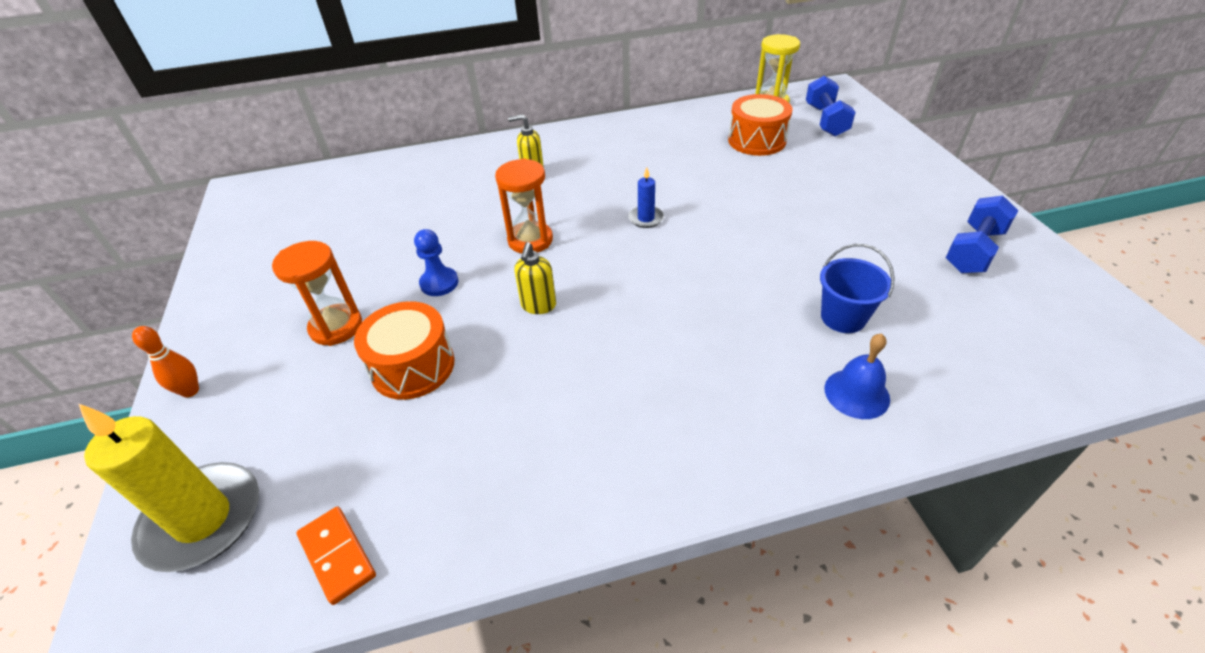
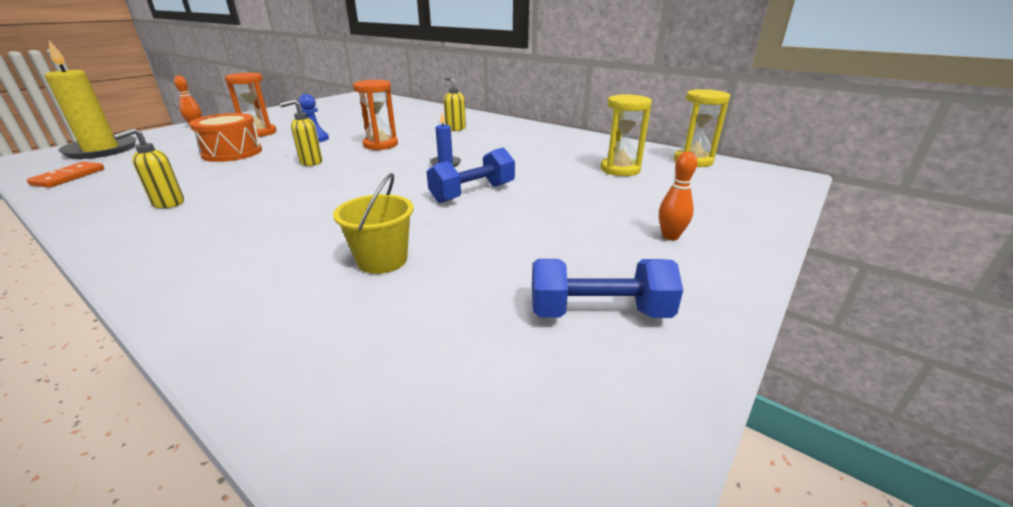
camera: 50 degrees right, 15 degrees down
(576, 443) = (168, 203): none -> yellow soap dispenser
(757, 140) = (620, 169): orange drum -> yellow hourglass
(825, 120) = (714, 185): blue dumbbell -> blue dumbbell (473, 193)
(843, 317) = (382, 260): blue bucket -> yellow bucket
(856, 393) = (263, 291): blue bell -> none
(894, 180) = (670, 236): none -> orange bowling pin

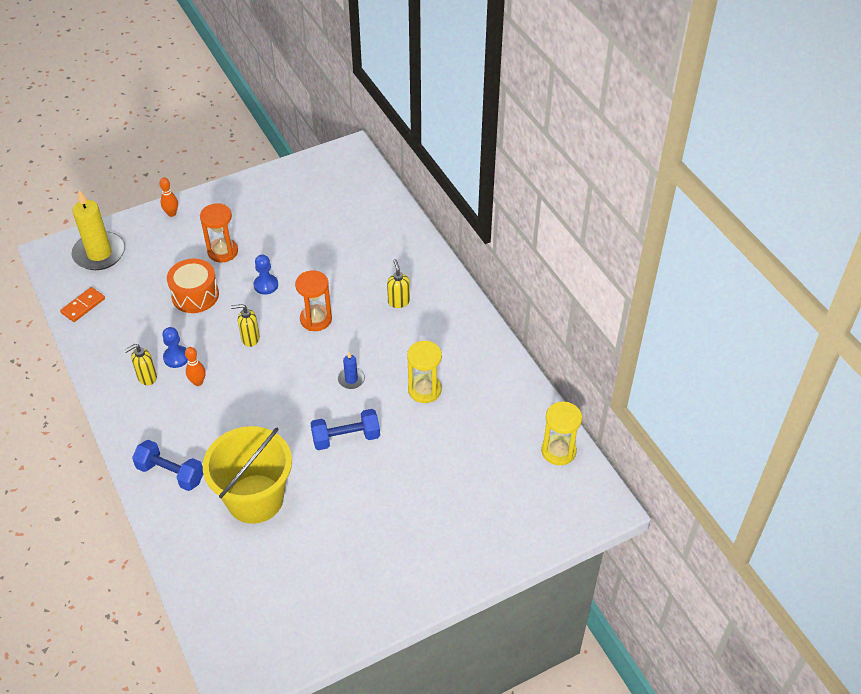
camera: 25 degrees right, 20 degrees up
(213, 185) = (176, 357): none -> blue pawn
(382, 260) = (255, 499): yellow bucket -> yellow bucket, size x1.94
(599, 312) = (339, 587): blue dumbbell -> blue dumbbell (171, 473)
(620, 169) = (482, 442): yellow hourglass -> yellow hourglass (424, 390)
(670, 236) = (434, 543): orange bowling pin -> orange bowling pin (198, 382)

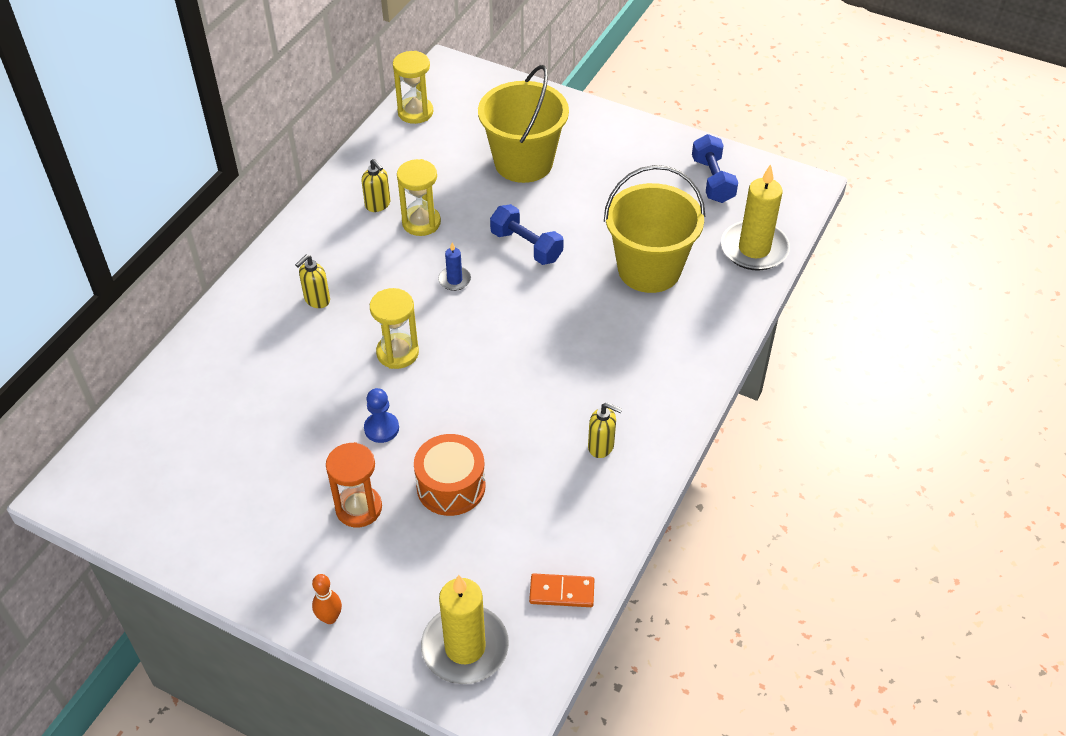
camera: 125 degrees left, 0 degrees up
(171, 473) = (686, 345): blue dumbbell -> blue dumbbell (712, 180)
(176, 357) = (553, 439): blue pawn -> none
(198, 382) = (566, 397): orange bowling pin -> none
(209, 584) = (754, 249): none -> yellow candle
(250, 338) = (471, 392): yellow soap dispenser -> yellow soap dispenser (378, 205)
(316, 319) = (397, 353): orange hourglass -> yellow hourglass
(437, 489) = (523, 162): none -> yellow bucket

